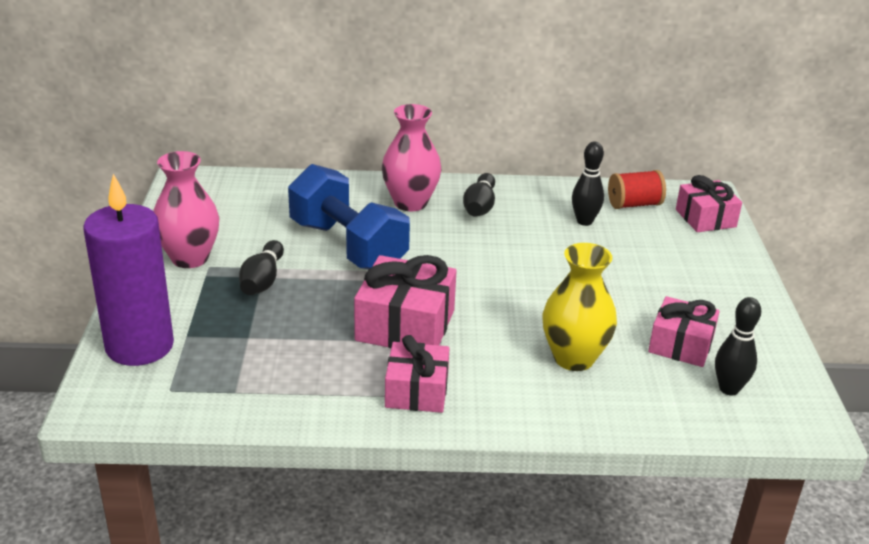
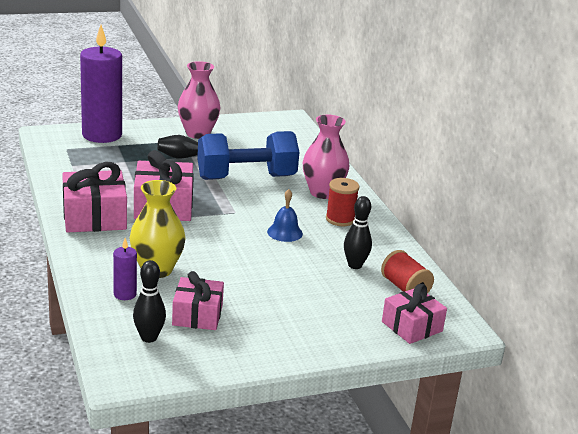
camera: 70 degrees right, 5 degrees down
(348, 246) = (246, 177): blue dumbbell -> blue dumbbell turned 45 degrees clockwise
(416, 391) = (94, 217): pink gift -> pink gift, size x1.50
(479, 207) = (340, 219): black bowling pin -> red spool
(501, 248) = (285, 232): none -> blue bell
(630, 393) = (125, 294): none -> purple candle

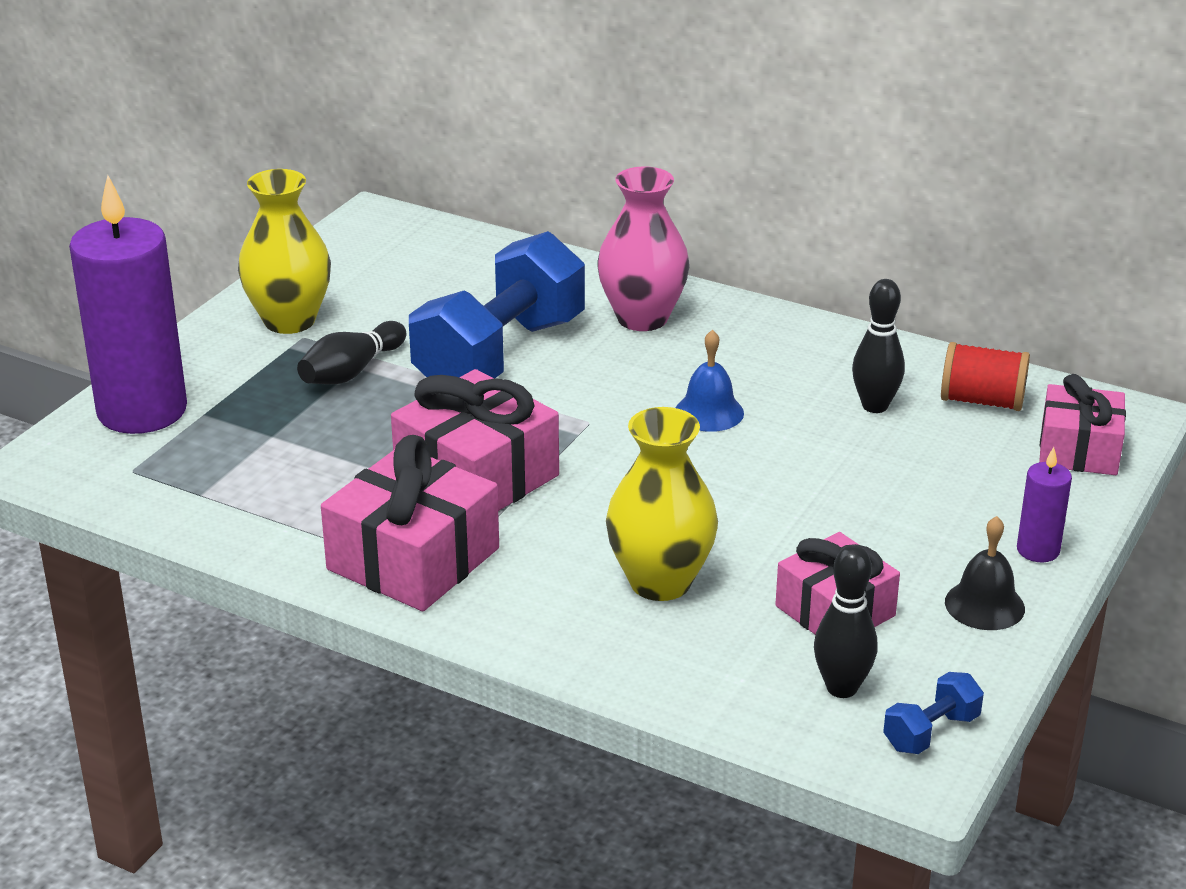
camera: 40 degrees left, 5 degrees up
(125, 294) = (692, 649): purple candle -> purple candle (1038, 550)
(150, 371) = (931, 732): none -> blue dumbbell
(198, 133) = (289, 321): pink vase -> yellow vase
(257, 348) = (984, 605): none -> black bell
(340, 219) = (737, 347): red spool -> none

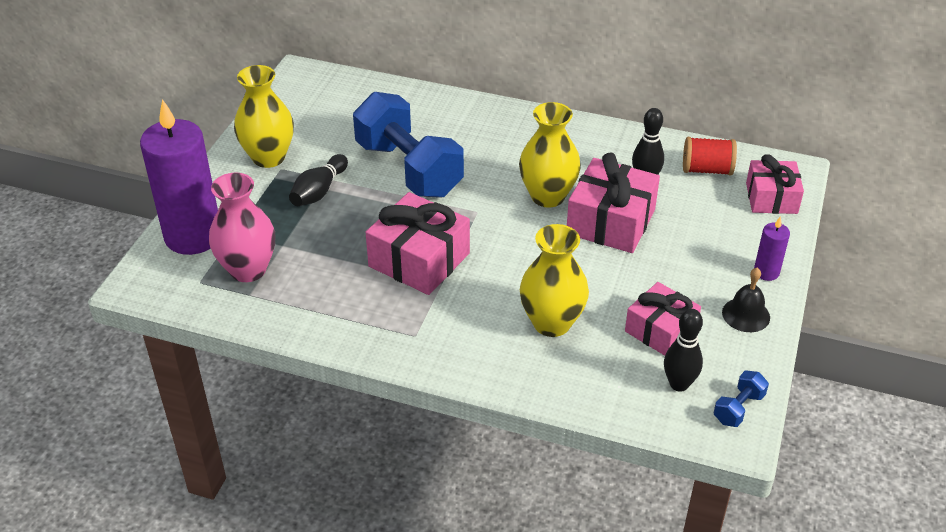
camera: 10 degrees left, 10 degrees up
(413, 559) = (397, 325): pink gift -> pink gift (610, 222)
(500, 355) = (409, 169): blue dumbbell -> blue dumbbell turned 60 degrees counterclockwise
(642, 318) = (488, 132): pink vase -> pink vase (248, 269)
(709, 412) = (547, 196): blue bell -> yellow vase

